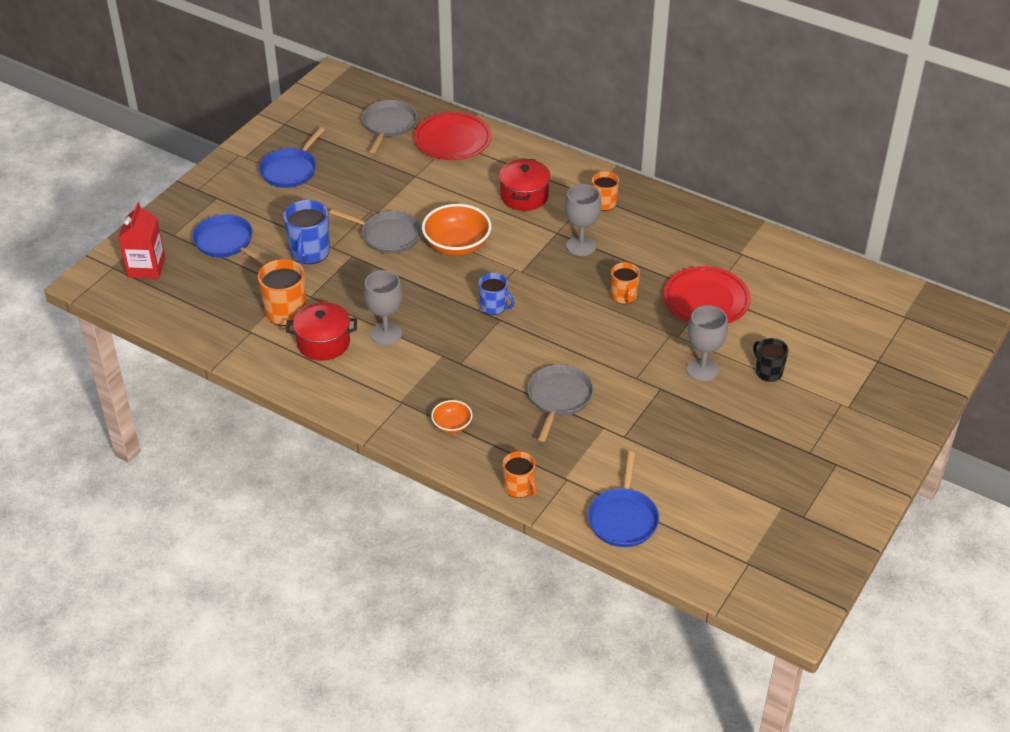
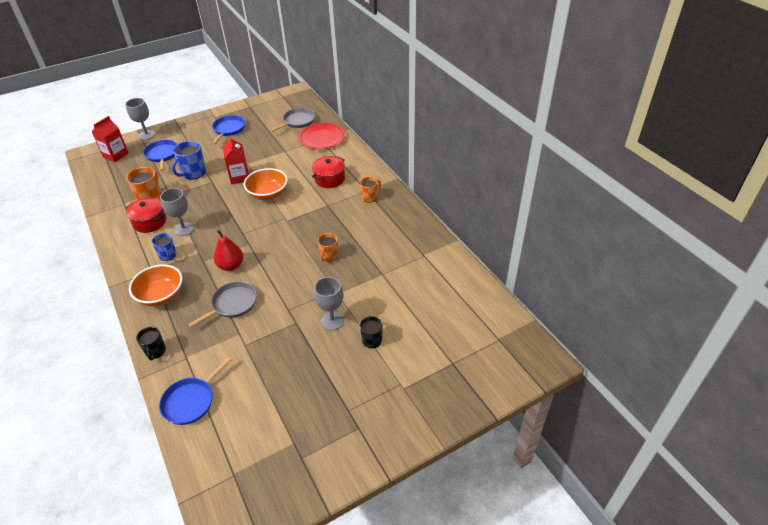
camera: 30 degrees right, 0 degrees up
(290, 170) = (228, 129): blue pan -> blue pan turned 135 degrees clockwise
(388, 236) = (239, 177): grey pan -> red carton
(452, 425) = (161, 295): orange bowl -> orange bowl, size x1.89
(494, 306) = (252, 235): blue mug -> blue mug (168, 255)
(506, 355) = (231, 266): none -> red pear
(519, 488) = (155, 351): orange mug -> black mug
(581, 246) = (333, 217): grey goblet -> grey goblet (146, 135)
(706, 299) = (376, 276): red plate -> none

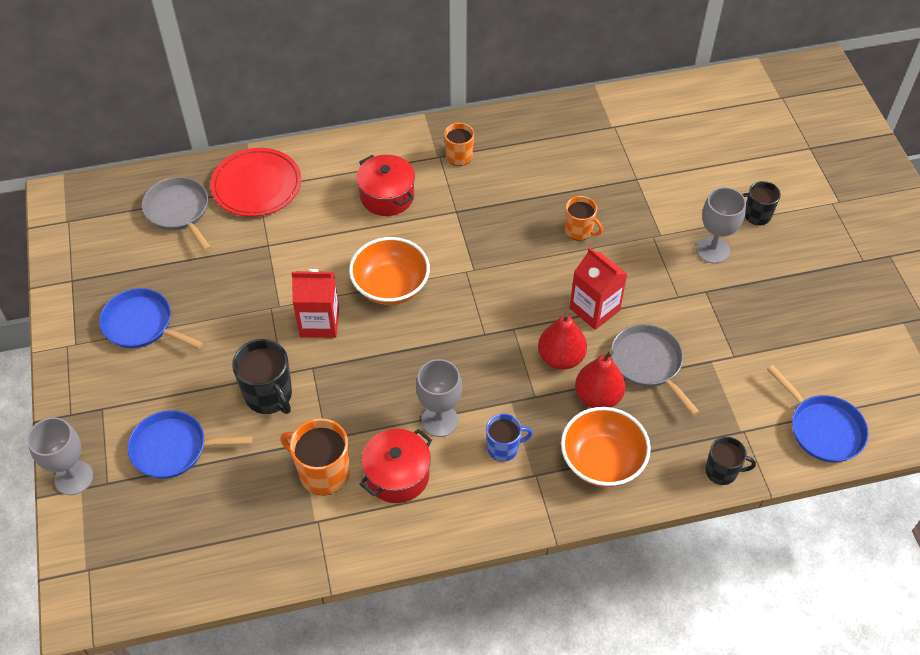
camera: 75 degrees left, 10 degrees up
(116, 155) = (125, 540): red carton -> red carton (594, 309)
(193, 173) = (269, 395): blue mug -> black mug
(205, 286) = (598, 397): none -> red pear

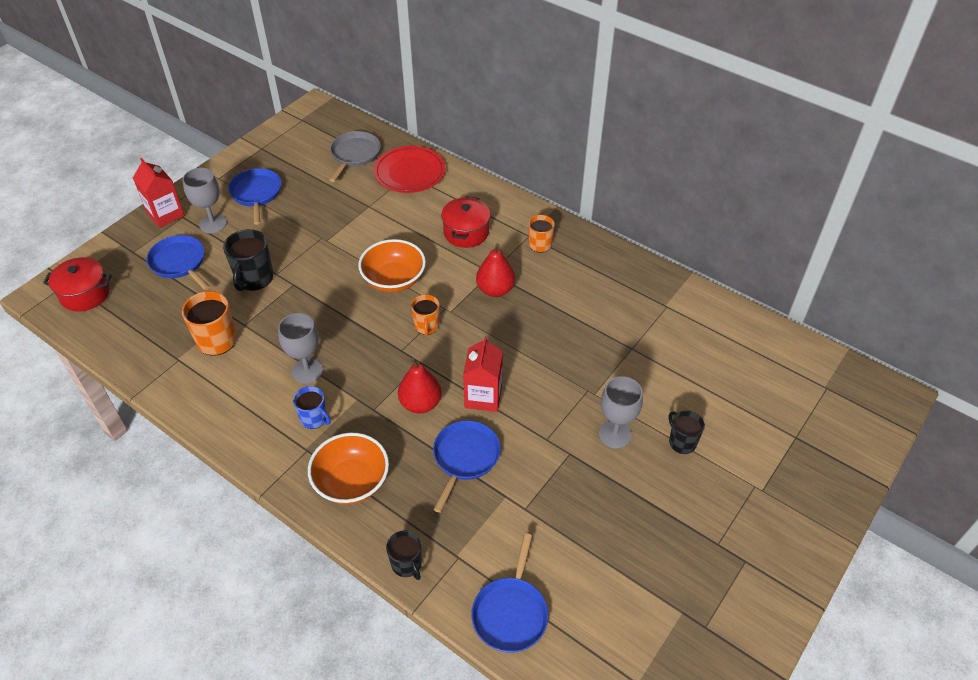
camera: 50 degrees right, 5 degrees down
(74, 478) = (125, 236): grey goblet -> grey goblet (213, 224)
(319, 322) = (331, 265): red carton -> red carton (165, 214)
(397, 475) = (245, 376): red pot -> red pot (85, 294)
(579, 230) = (546, 345): orange mug -> orange mug (426, 326)
(598, 397) = (406, 445): red pear -> red pear (495, 290)
(648, 363) = (465, 457): grey pan -> blue pan

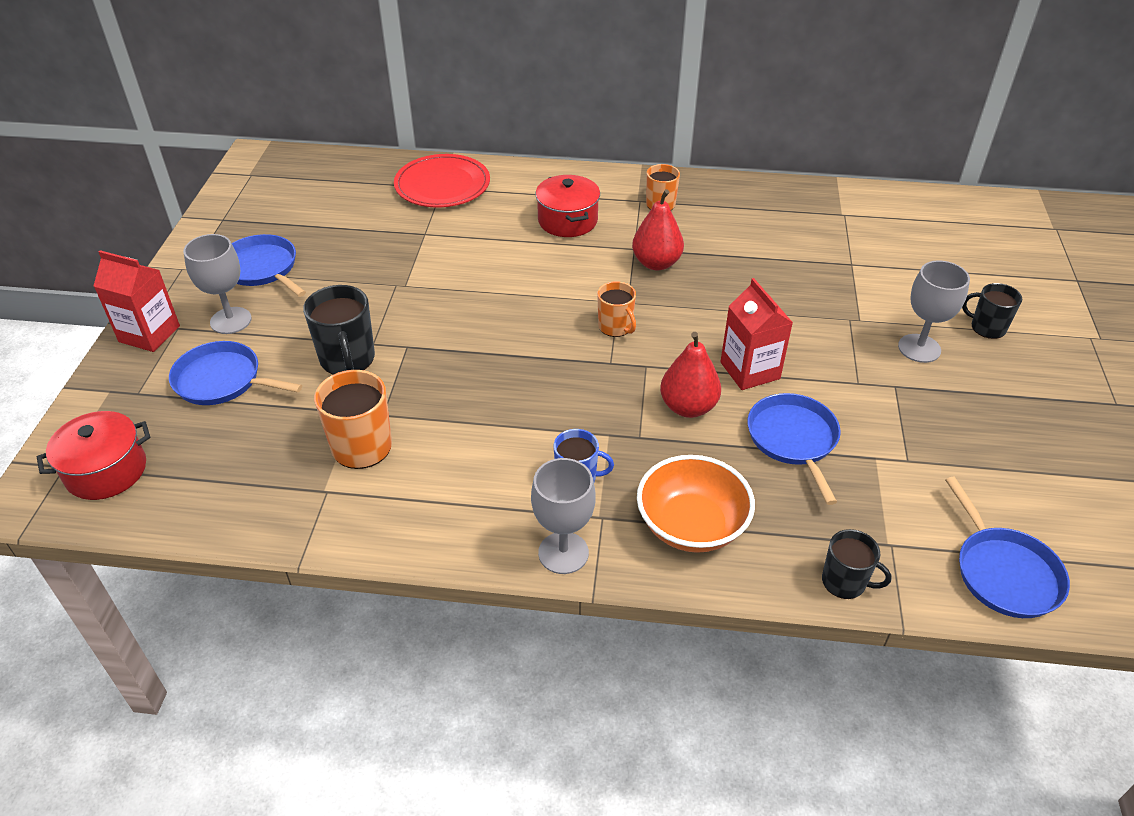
camera: 30 degrees left, 5 degrees down
(307, 371) = (517, 431): grey goblet -> grey goblet (563, 553)
(354, 155) = (356, 189): grey pan -> none
(394, 280) = (530, 295): orange bowl -> none

